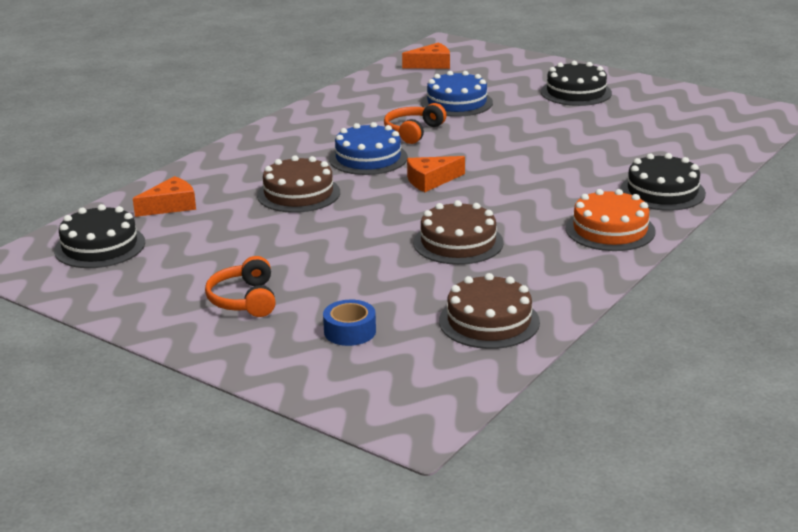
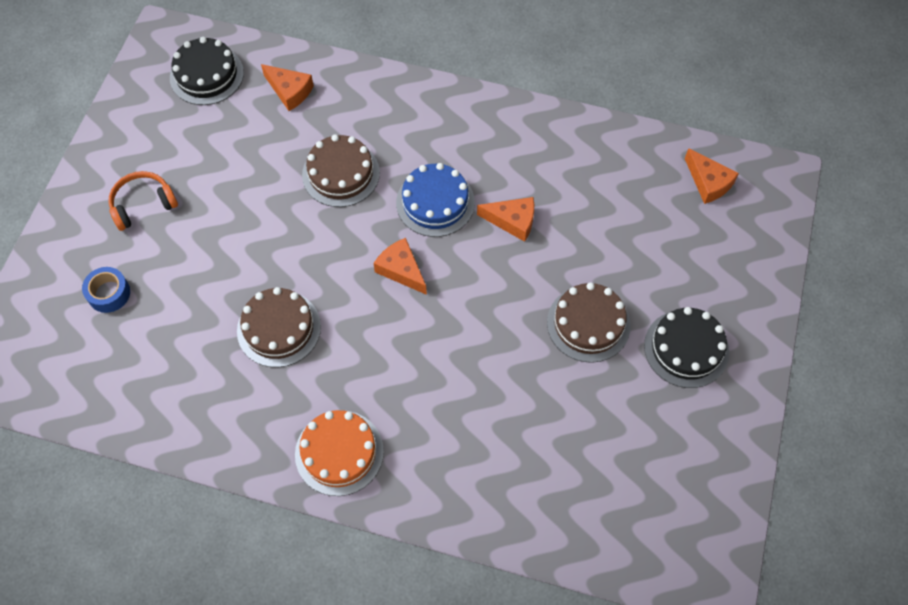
camera: 70 degrees right, 35 degrees up
(413, 132) = (512, 221): orange headphones -> orange cheese
(457, 102) = (606, 238): blue cake -> none
(489, 321) = (144, 390): brown cake -> brown cake (588, 324)
(662, 191) = (442, 487): black cake -> none

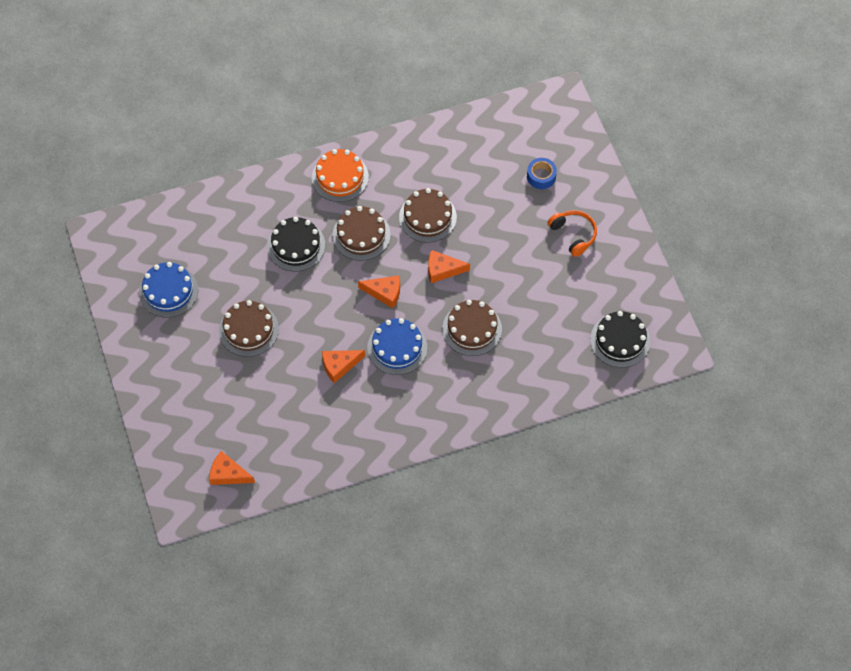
camera: 145 degrees right, 0 degrees up
(143, 205) = (573, 234): orange headphones -> orange headphones turned 60 degrees counterclockwise
(289, 91) = (555, 364): orange cheese -> orange cheese (442, 270)
(373, 356) = (361, 235): none -> brown cake
(659, 435) = (168, 291): none -> blue cake
(686, 348) = (180, 350): black cake -> black cake (296, 245)

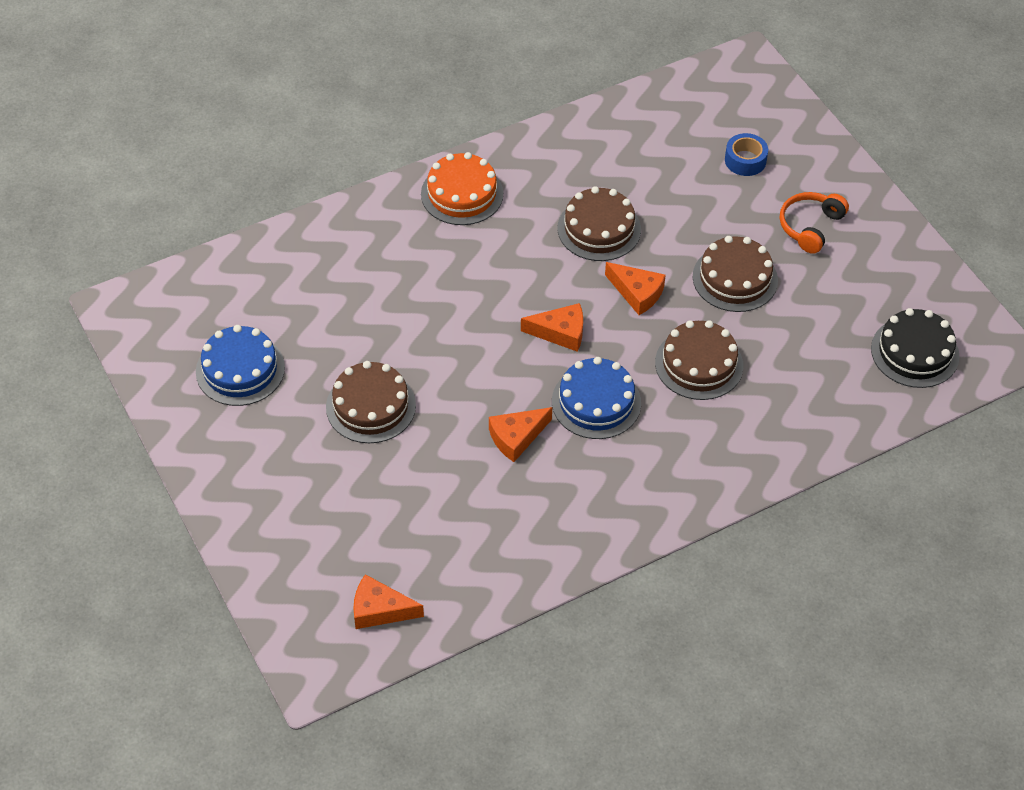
camera: 10 degrees left, 10 degrees down
(296, 245) = (417, 287): black cake -> none
(361, 235) = (509, 262): brown cake -> brown cake (735, 278)
(442, 270) = (637, 293): orange cheese -> orange cheese turned 135 degrees counterclockwise
(573, 234) = (810, 226): orange headphones -> orange headphones turned 105 degrees counterclockwise

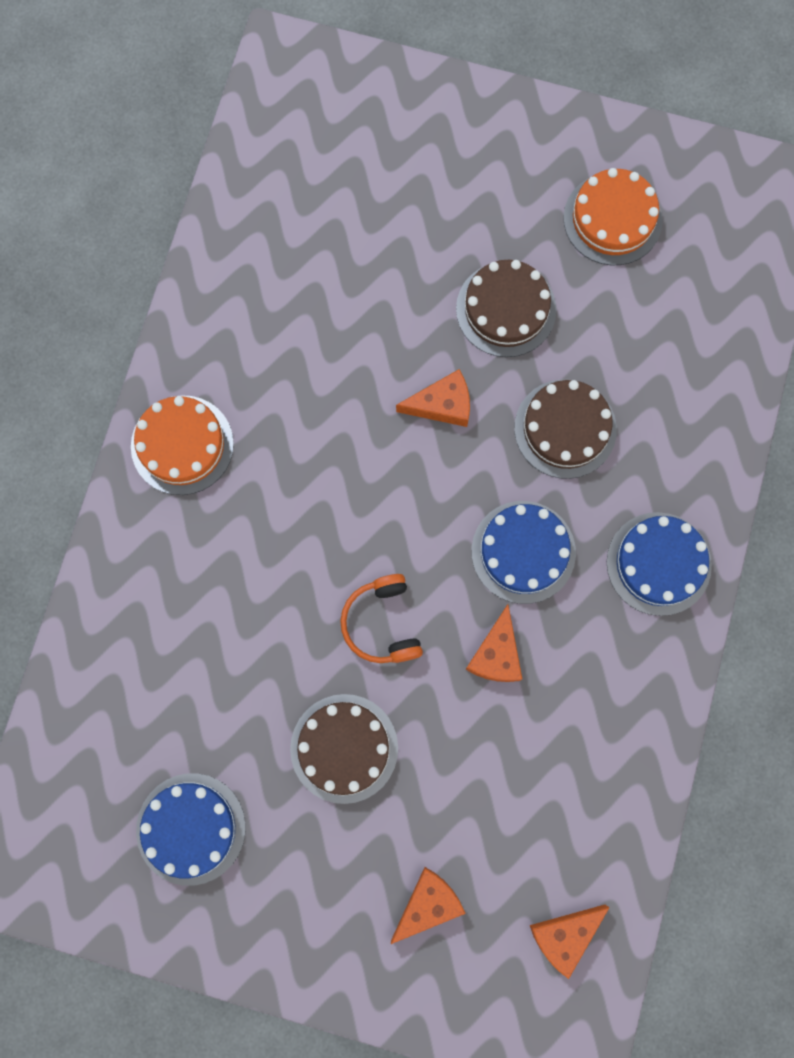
camera: 45 degrees left, 25 degrees up
(560, 332) = (422, 510): orange cheese -> orange cheese (428, 904)
(599, 229) = (341, 367): brown cake -> none
(674, 477) = (658, 563): none -> blue cake
(745, 160) = (388, 170): blue tape -> none
(810, 226) = (512, 192): orange headphones -> orange headphones (382, 623)
(860, 286) = (612, 219): none -> orange cake
(914, 352) = (718, 247): black cake -> none

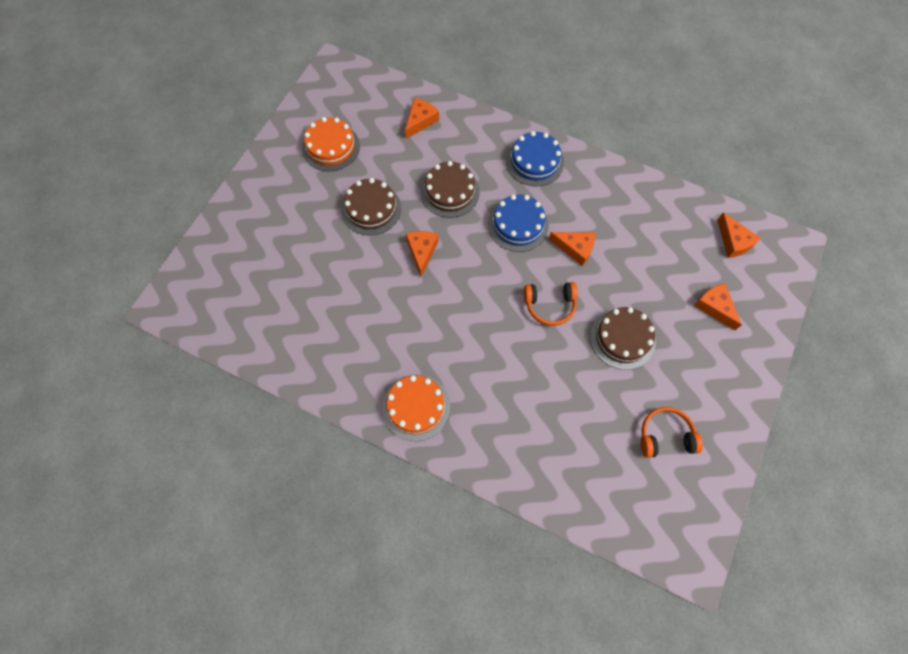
camera: 80 degrees left, 10 degrees down
(191, 828) = (665, 436): blue cake -> orange headphones
(700, 353) = (420, 121): none -> orange cheese

